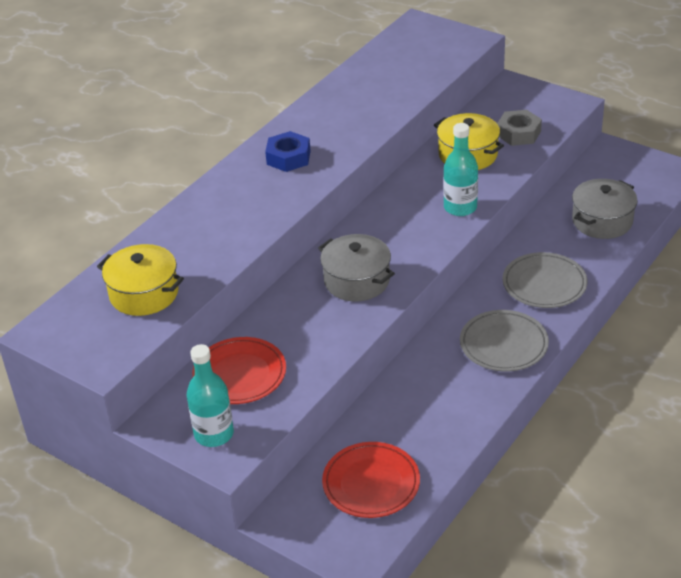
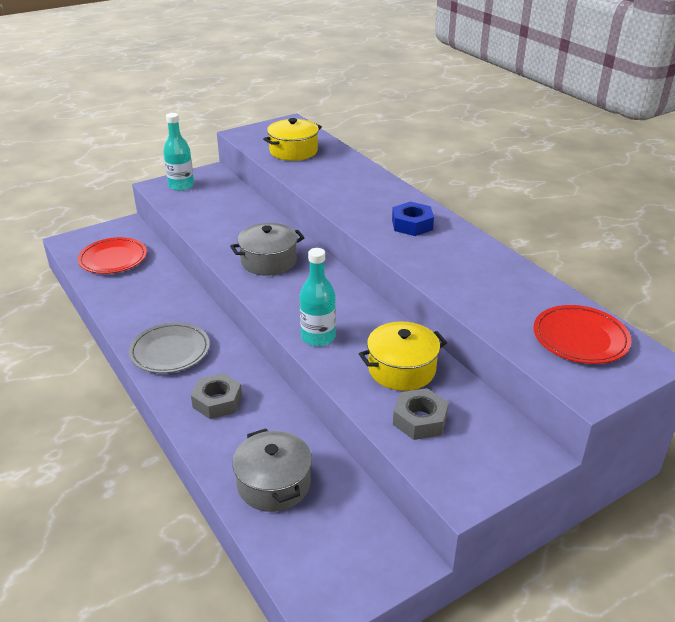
camera: 110 degrees right, 5 degrees down
(240, 374) = (221, 201): red plate -> red plate (580, 338)
(544, 284) = (217, 401): grey plate -> grey nut

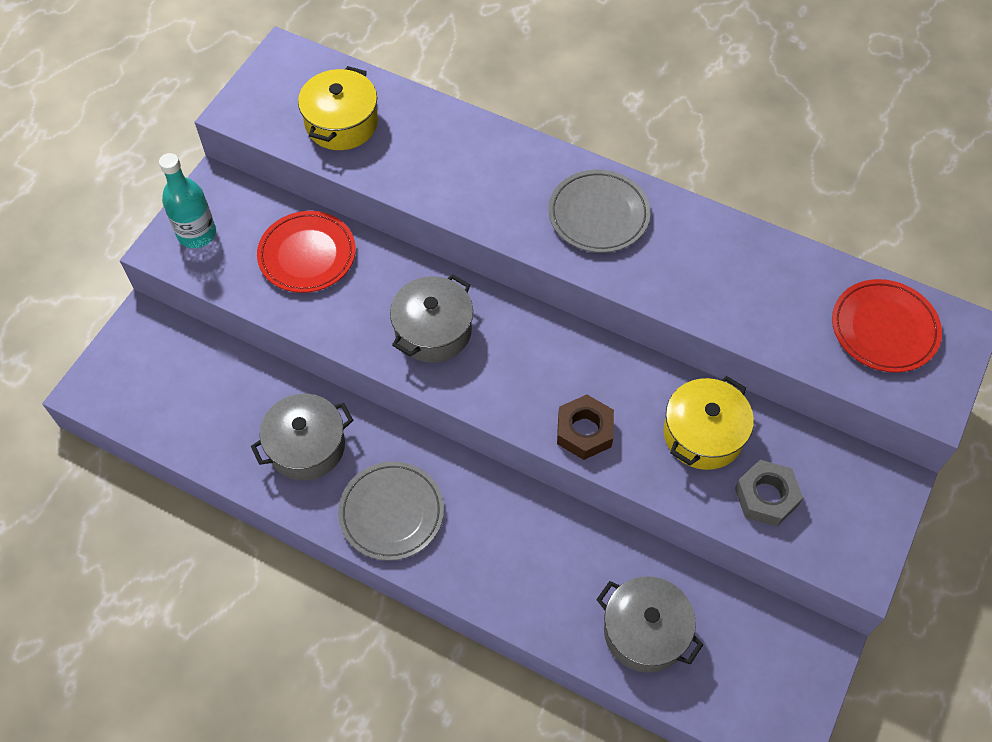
camera: 30 degrees left, 25 degrees up
(113, 259) = (182, 394): red plate -> red plate (307, 255)
(154, 304) = (306, 446): none -> grey pot
(217, 401) = (505, 557): grey nut -> none
(318, 337) = (584, 431): turquoise bottle -> brown nut
(412, 224) = (598, 215): blue nut -> grey plate

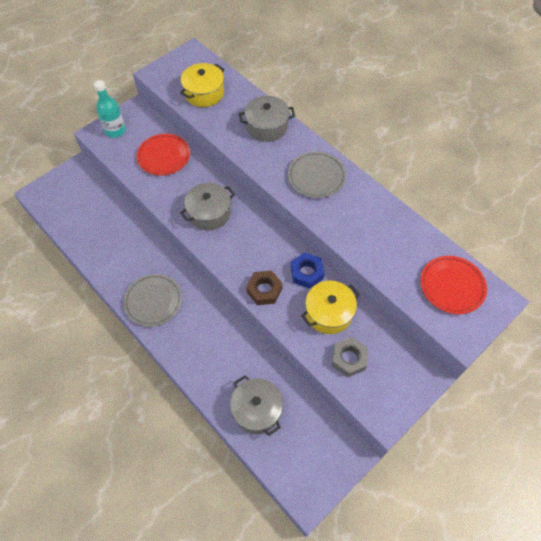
camera: 20 degrees right, 0 degrees up
(306, 446) = (127, 254): grey pot -> grey pot (267, 126)
(639, 380) = (306, 273): none -> blue nut

